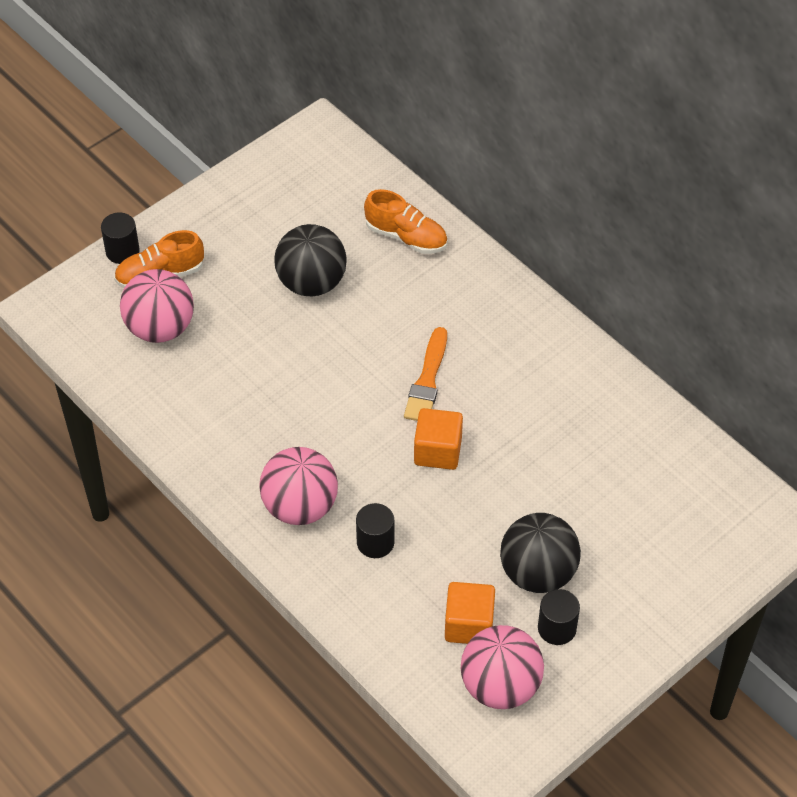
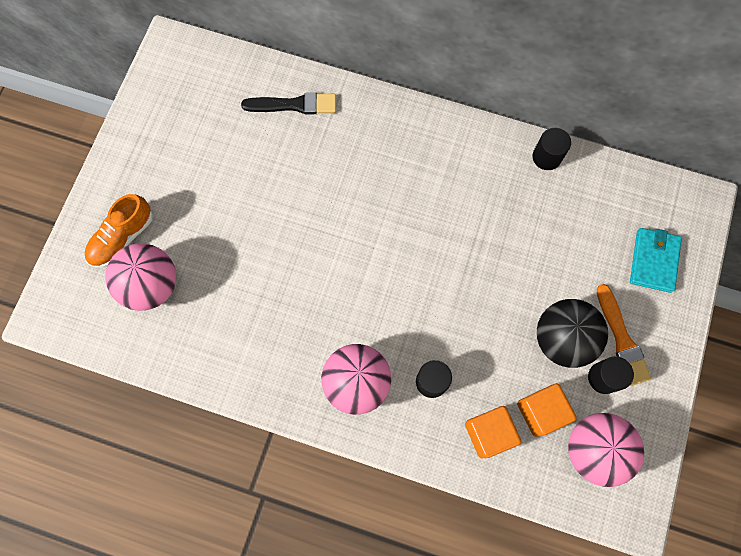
camera: 30 degrees left, 20 degrees up
(122, 251) = (78, 232): black cylinder -> black cylinder (546, 157)
(311, 283) = (246, 182): black ball -> none
(406, 237) = (294, 105): orange shoe -> black brush
(427, 380) = (385, 220): orange brush -> orange brush (621, 339)
(437, 451) = (429, 277): orange cube -> orange cube (488, 433)
(688, 551) = (653, 261): none -> turquoise wallet

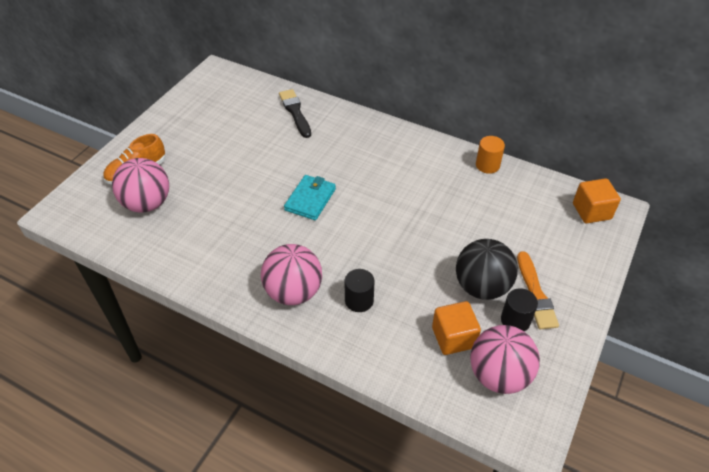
camera: 10 degrees right, 25 degrees down
(294, 105) = (295, 112): black brush -> black brush turned 120 degrees counterclockwise
(488, 433) = (402, 347): orange cube -> orange cube (591, 211)
(546, 157) = (487, 165): black cylinder -> orange cylinder
(653, 261) = (570, 243): turquoise wallet -> turquoise wallet (310, 199)

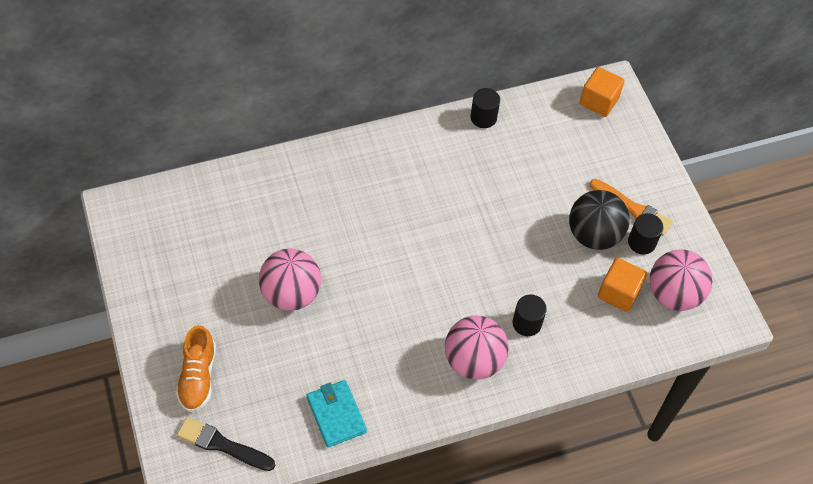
camera: 50 degrees left, 10 degrees up
(147, 203) = (253, 396): pink ball -> pink ball (291, 294)
(295, 112) = (260, 192): black brush -> black brush (222, 445)
(310, 199) = (385, 270): turquoise wallet -> turquoise wallet (336, 415)
(487, 165) = (483, 118): orange cylinder -> black cylinder

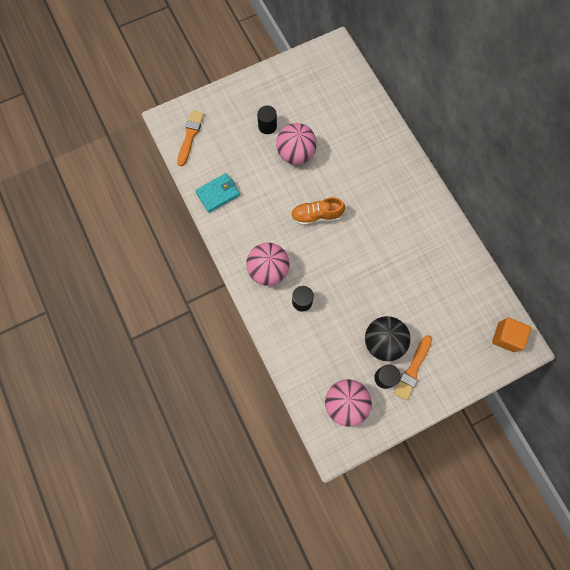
camera: 85 degrees right, 15 degrees up
(198, 377) = (231, 114): orange shoe -> orange shoe (316, 215)
(222, 445) = (190, 136): black brush -> orange brush
(483, 118) = (466, 253): black cylinder -> black cylinder (267, 126)
(618, 293) = (338, 363): orange cube -> none

